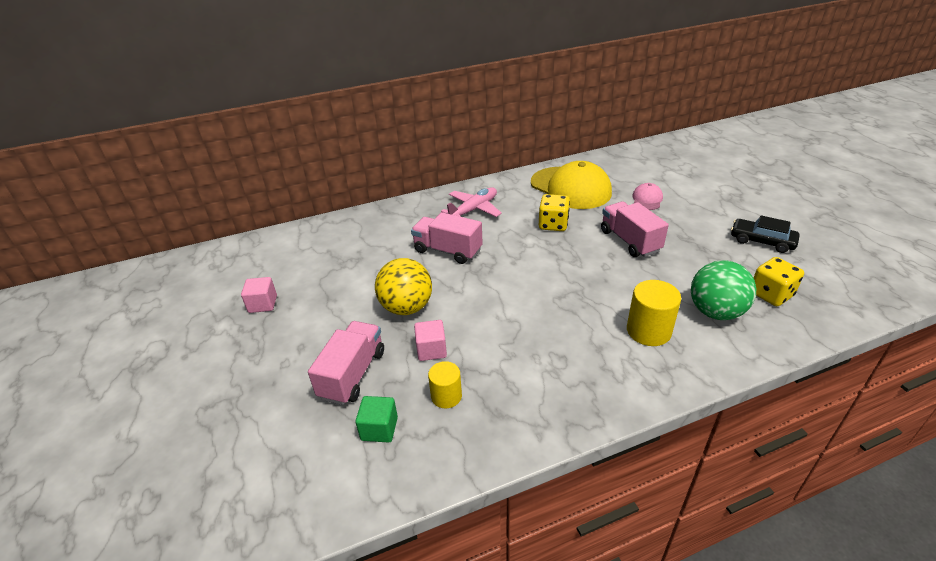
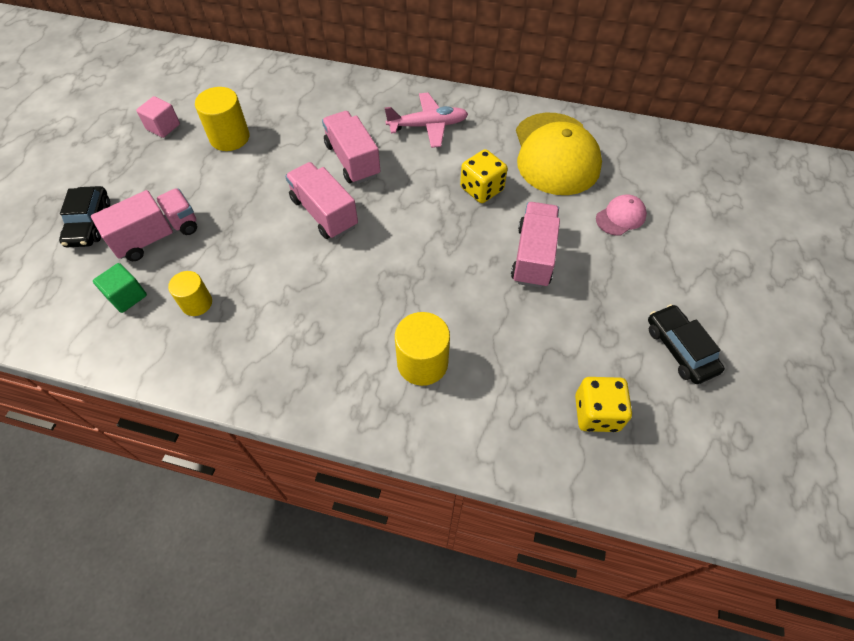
camera: 35 degrees right, 20 degrees up
(274, 401) = (89, 223): none -> black car
(332, 283) = (229, 137): none -> yellow cylinder
(406, 307) = (257, 199): yellow ball -> none
(431, 350) = (231, 253): pink cube -> none
(468, 289) = (324, 213): none -> pink truck
(715, 312) = (511, 390): green ball -> none

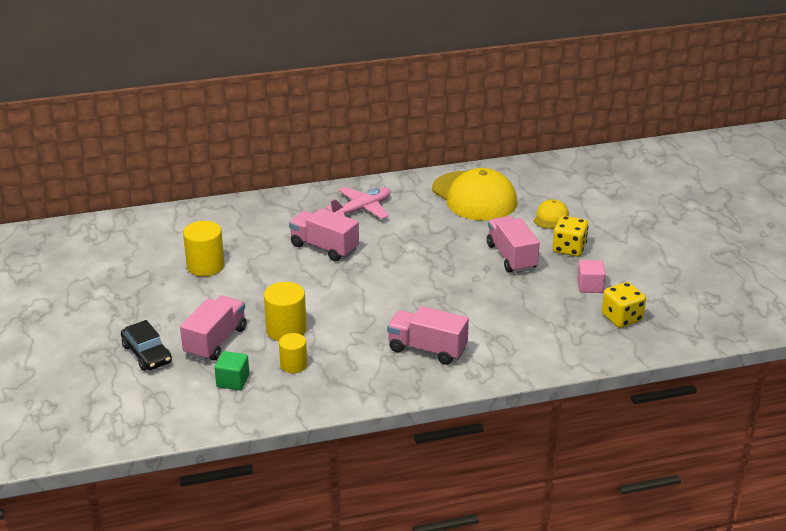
camera: 30 degrees left, 25 degrees down
(163, 127) = (137, 278): pink cube -> pink cube (590, 286)
(324, 213) = (335, 284): pink truck -> pink truck (427, 349)
(422, 363) = (490, 335): yellow cylinder -> yellow cylinder (286, 330)
(482, 189) = (440, 233): yellow dice -> yellow dice (569, 249)
(620, 217) = (551, 217): pink cap -> yellow cap
(680, 349) = (645, 270): black car -> none

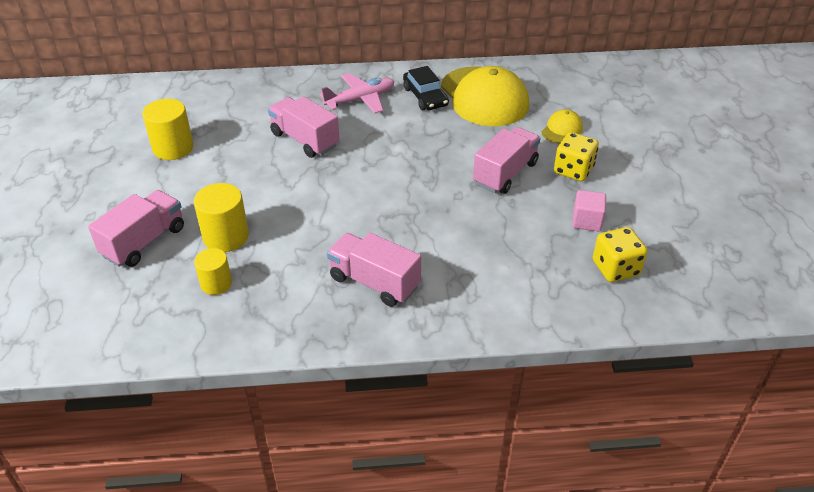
camera: 10 degrees right, 10 degrees up
(147, 354) = (64, 248): black car -> black car (425, 97)
(233, 381) = (141, 296): green cube -> none
(511, 257) = (505, 173): pink truck -> pink truck turned 45 degrees clockwise

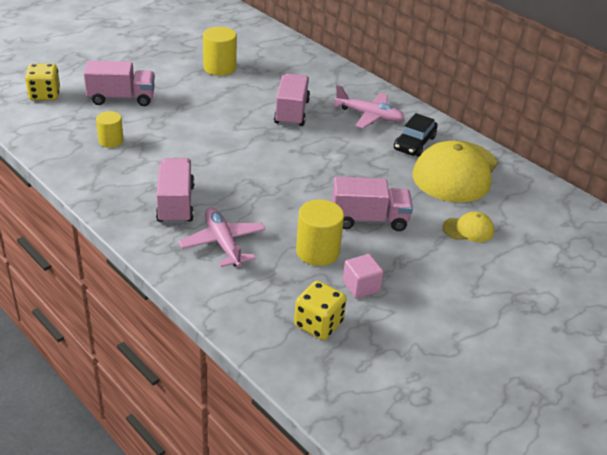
camera: 50 degrees right, 5 degrees down
(226, 237) = (157, 125): yellow cylinder -> yellow cylinder (317, 252)
(462, 276) = (223, 243): none -> pink plane
(573, 170) = (420, 256): yellow dice -> yellow dice (45, 95)

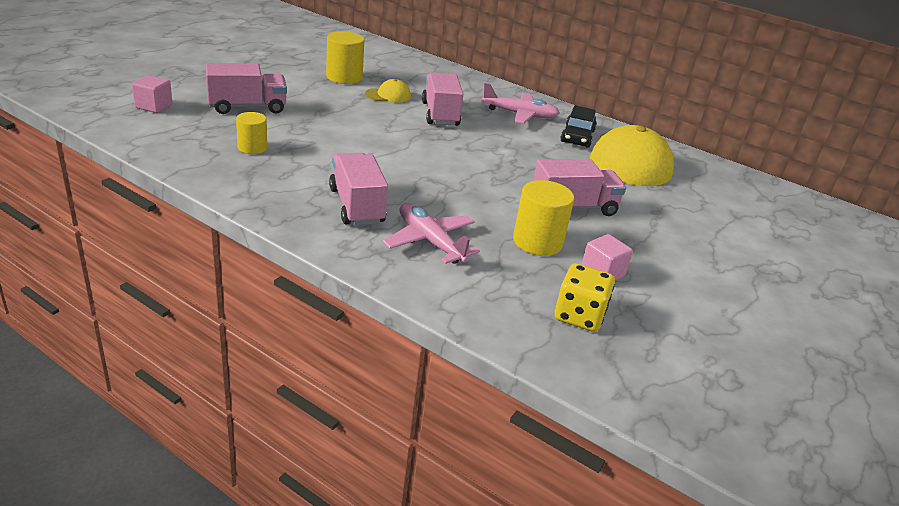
camera: 15 degrees left, 5 degrees down
(45, 95) = (154, 106): yellow dice -> pink cube
(468, 229) = (675, 210): yellow cap -> yellow cap (388, 95)

